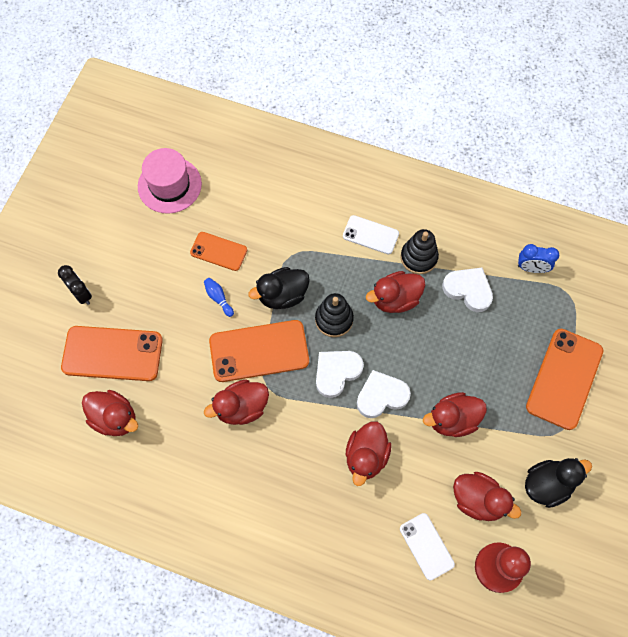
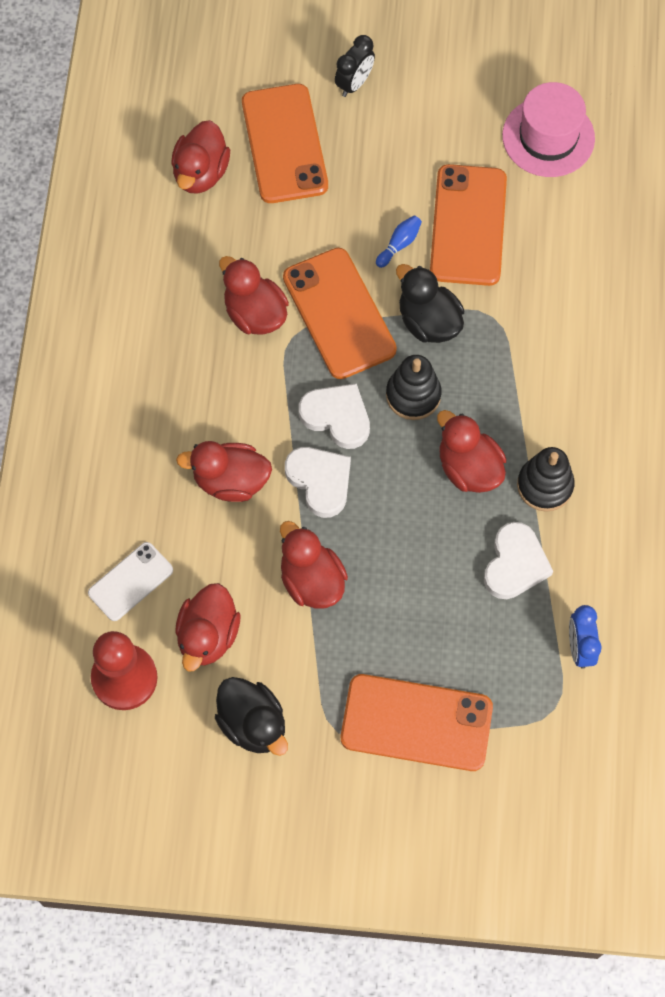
camera: 75 degrees right, 0 degrees up
(218, 251) = (468, 225): orange phone -> orange phone, size x1.73
(370, 235) = (559, 413): white phone -> none

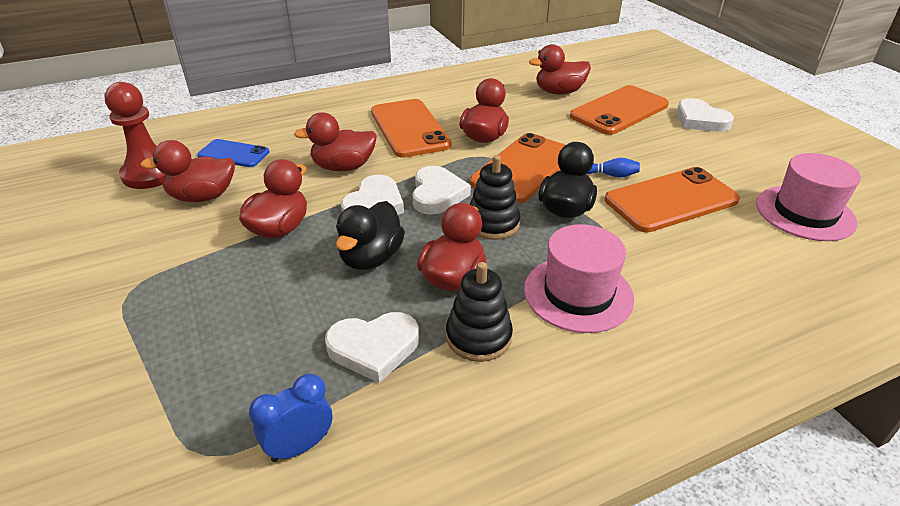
camera: 60 degrees right, 30 degrees down
(130, 581) = (233, 154): white phone -> blue phone
(230, 481) = (343, 167): red duck -> red duck turned 75 degrees counterclockwise
(253, 724) = (125, 242): black duck -> black duck (371, 258)
(354, 84) = (700, 120): black clock -> white heart
(416, 723) = (152, 341): orange phone -> orange phone (409, 128)
(540, 386) = (578, 293): none -> pink hat

